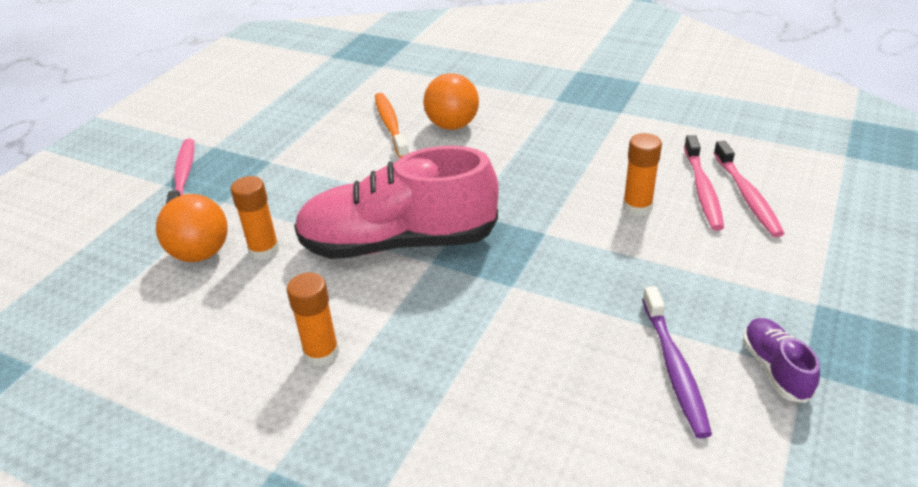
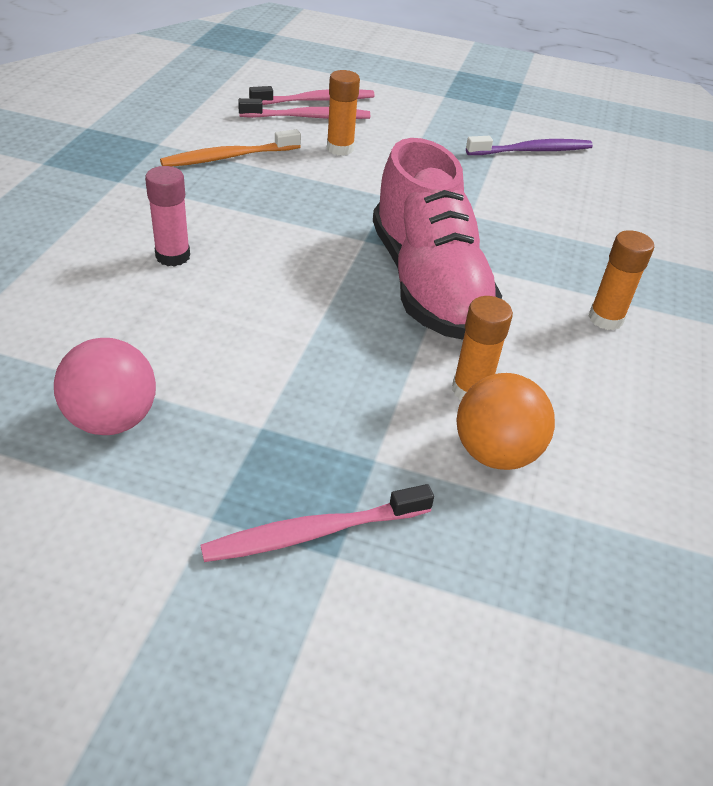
camera: 105 degrees left, 5 degrees up
(298, 115) = (112, 419): none -> pink ball
(390, 125) = (165, 310): orange toothbrush -> orange toothbrush (229, 157)
(452, 125) = (173, 256): orange ball -> pink glue stick
(775, 369) = (515, 118): purple shoe -> none

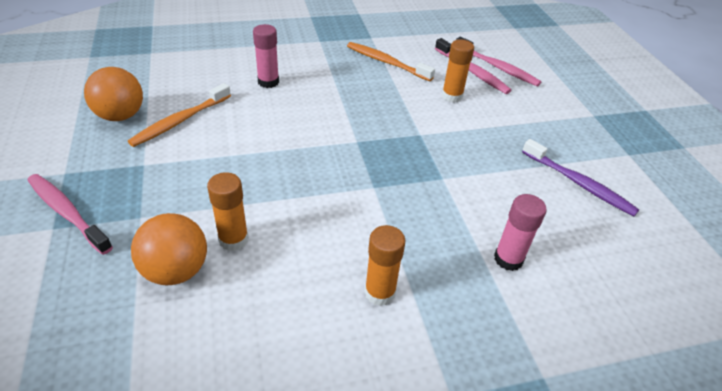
camera: 60 degrees right, 0 degrees up
(112, 419) = (120, 116): pink ball -> orange ball
(188, 362) = (180, 121): none -> orange toothbrush
(428, 284) = (334, 184): pink shoe -> none
(603, 231) = (508, 259): none -> pink glue stick

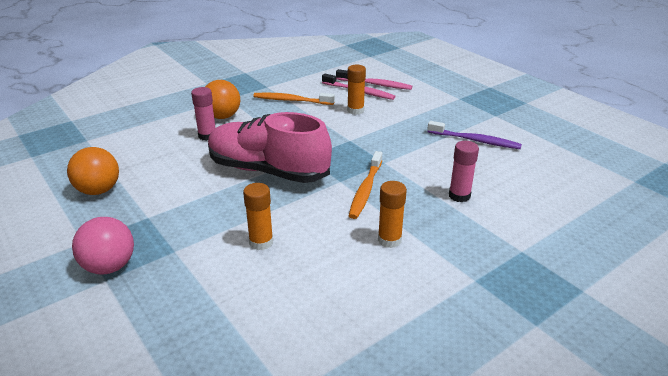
camera: 20 degrees left, 10 degrees down
(67, 213) = (109, 266): pink toothbrush -> pink ball
(176, 270) = (232, 274): orange ball -> orange ball (222, 116)
(180, 121) = (155, 180): orange toothbrush -> orange toothbrush (365, 190)
(302, 146) = (268, 171): none -> pink shoe

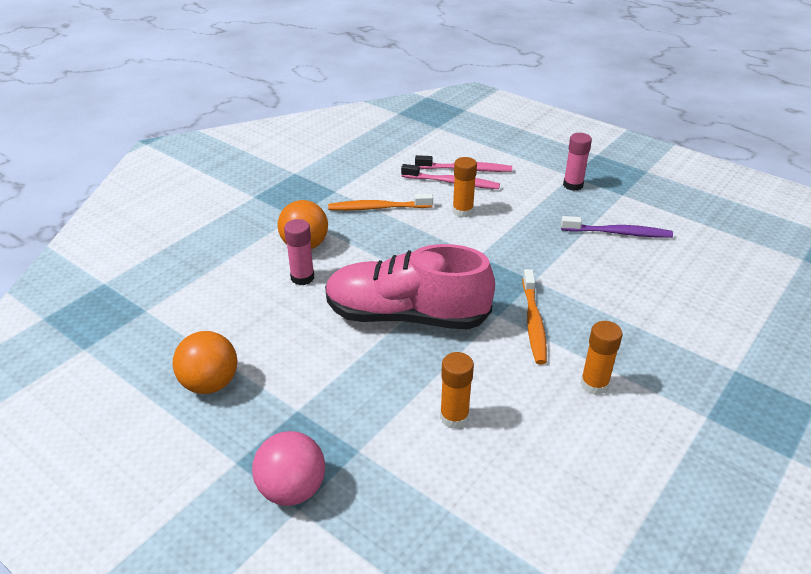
camera: 15 degrees left, 5 degrees up
(459, 196) = (638, 311): pink glue stick -> pink glue stick (573, 185)

